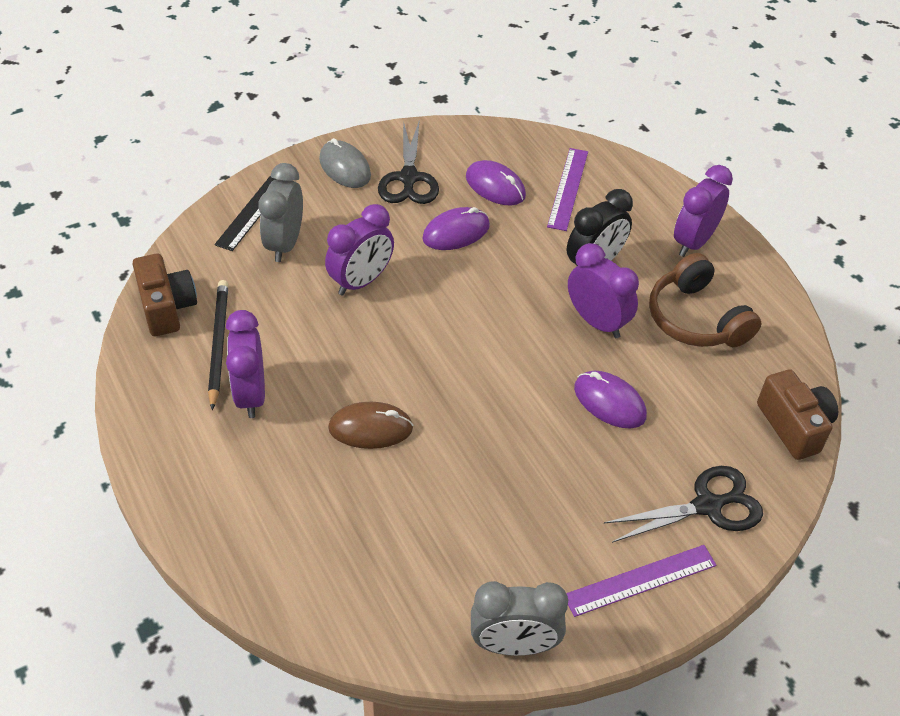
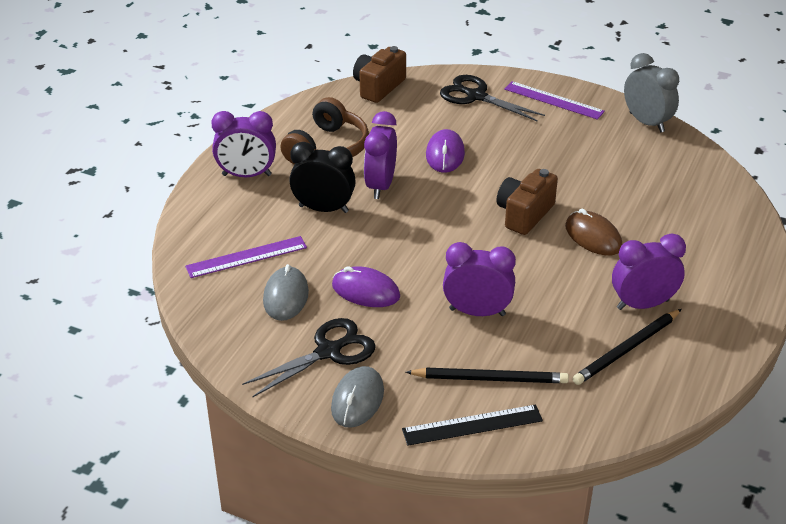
camera: 125 degrees left, 10 degrees down
(167, 308) = (635, 402): brown camera -> brown camera (524, 214)
(251, 394) = (642, 304): purple clock -> purple clock turned 150 degrees counterclockwise
(285, 244) = (490, 378): grey clock -> black pencil
(495, 186) = (286, 296): purple mouse -> grey mouse

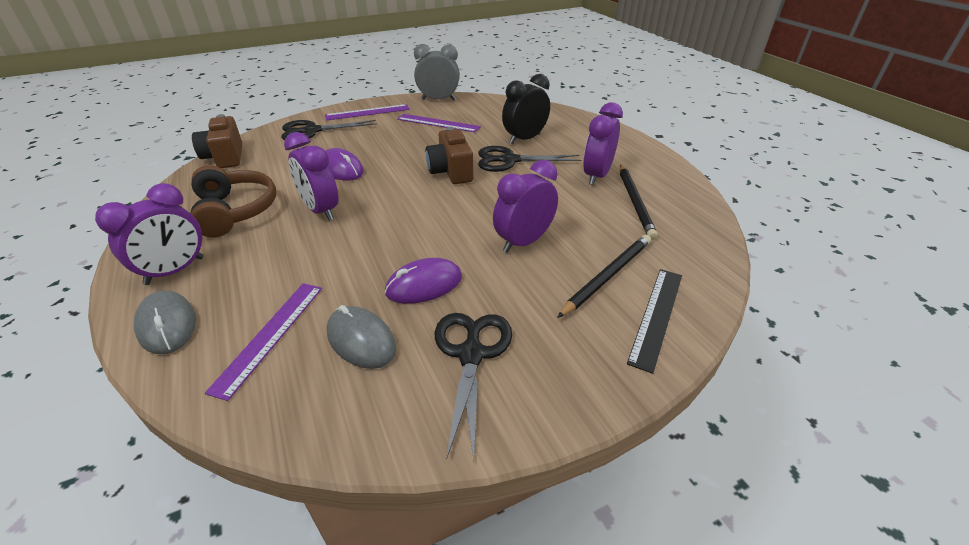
camera: 50 degrees left, 0 degrees up
(323, 209) = (294, 252): black clock -> black clock (524, 139)
(357, 400) = (558, 373): grey mouse -> grey mouse (167, 325)
(593, 236) = (509, 160): brown mouse -> black scissors
(598, 153) = (438, 123): none -> purple ruler

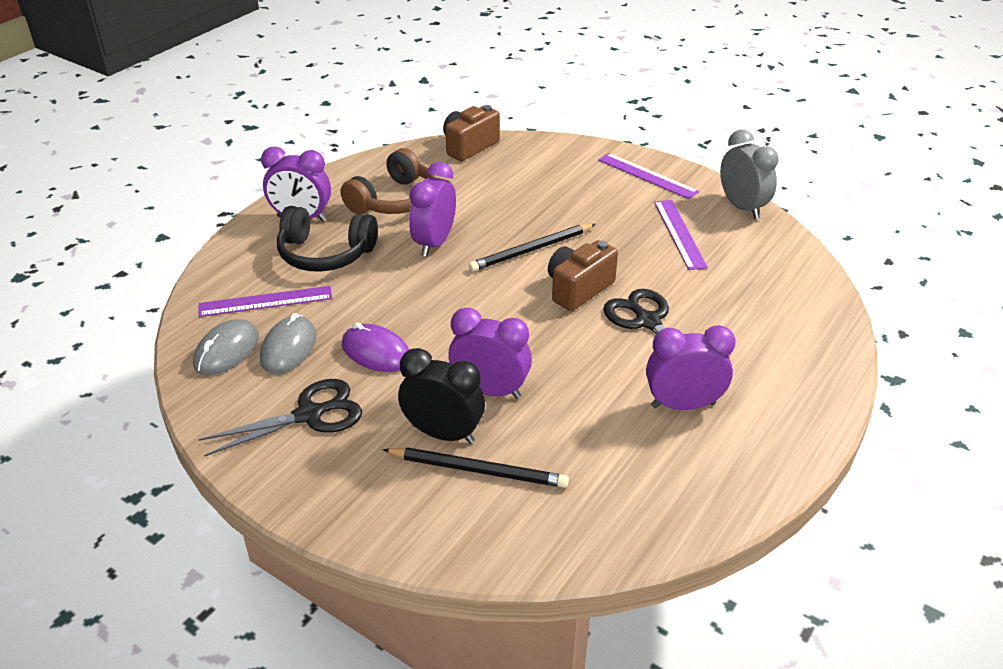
camera: 60 degrees right, 0 degrees up
(167, 325) = (247, 250): grey mouse -> grey mouse (226, 351)
(251, 273) = (325, 254): none -> black headphones
(312, 131) = (566, 164): black scissors -> none
(341, 169) = (514, 218): purple mouse -> none
(524, 139) = (715, 314): black clock -> black clock (443, 434)
(635, 202) = (649, 456): black pencil -> black pencil (531, 250)
(657, 316) = (438, 524): black ruler -> none

